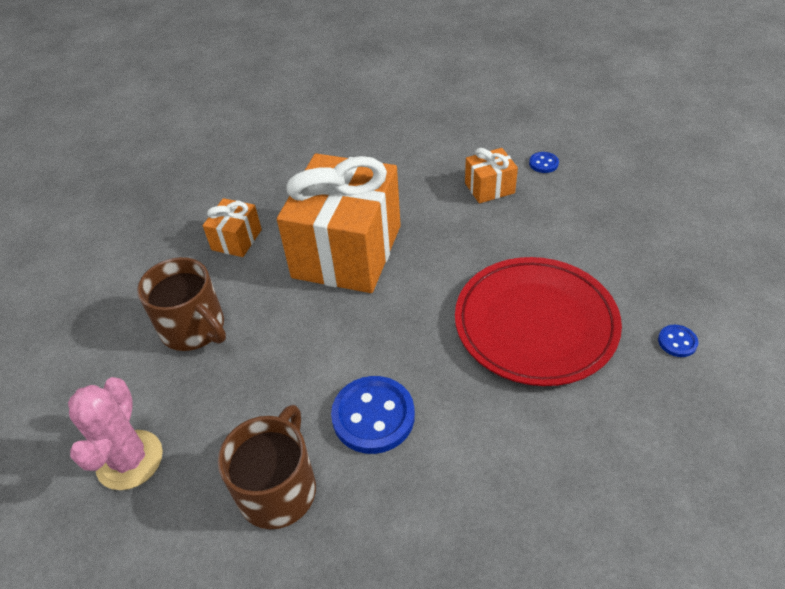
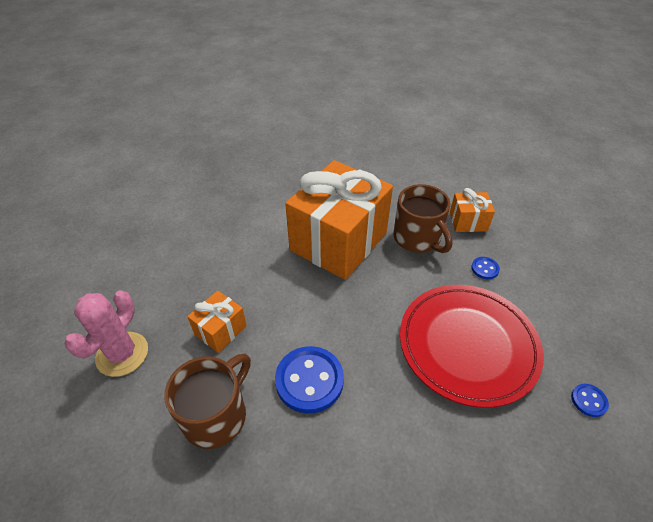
camera: 15 degrees right, 0 degrees up
(194, 328) = (206, 268): brown mug -> brown mug (418, 238)
(236, 240) = (262, 210): orange gift -> orange gift (220, 330)
(543, 163) = (519, 213): blue button -> blue button (484, 269)

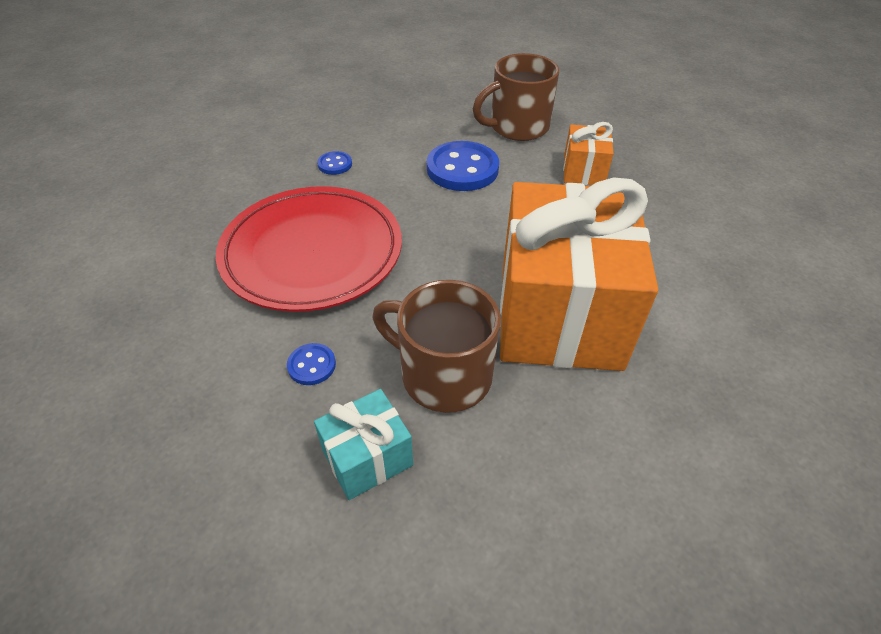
camera: 150 degrees right, 0 degrees up
(122, 354) = (640, 129): pink cactus -> none
(216, 415) = (517, 127): brown mug -> brown mug turned 60 degrees clockwise
(468, 222) = (367, 458): orange gift -> turquoise gift
(588, 401) = (162, 251): blue button -> blue button (335, 164)

